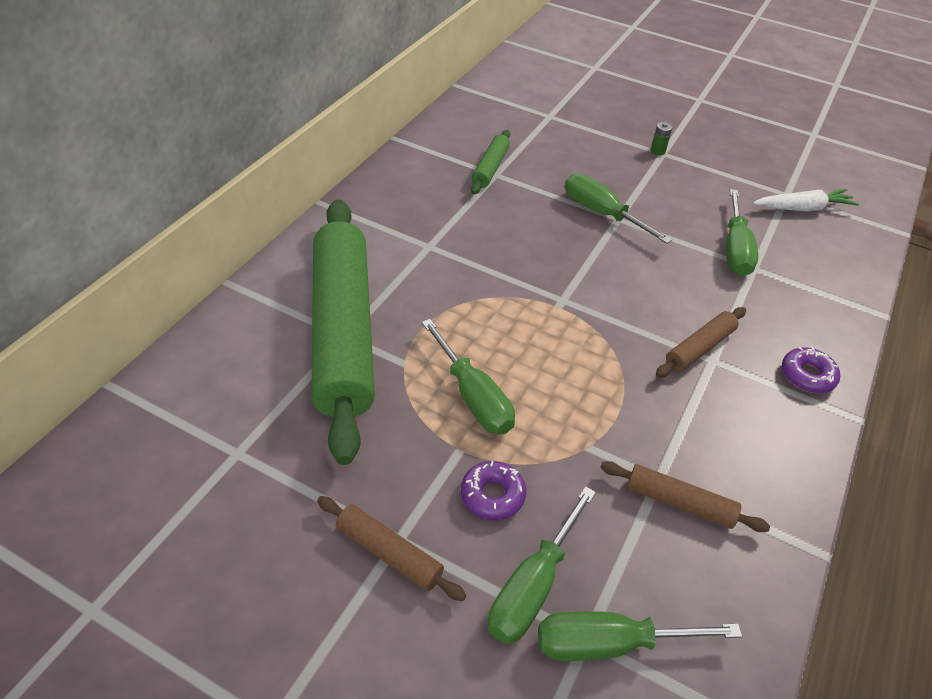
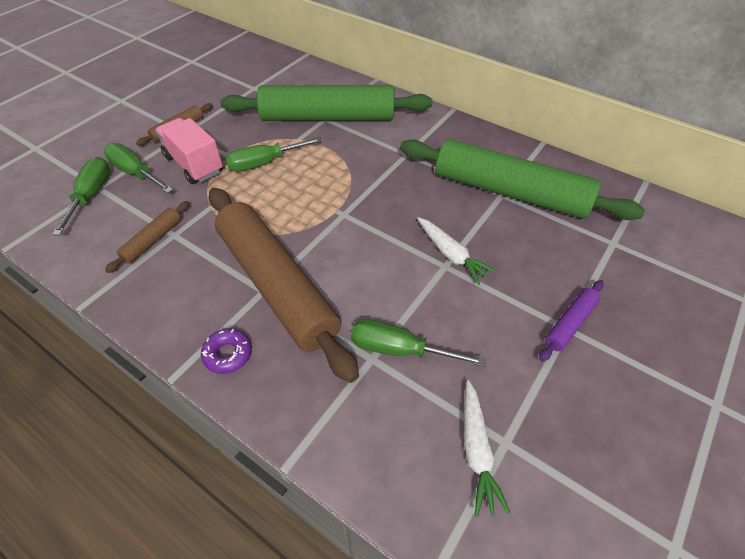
camera: 100 degrees right, 5 degrees up
(490, 168) = (510, 192): green rolling pin -> green rolling pin, size x2.41
(492, 495) = (194, 164): purple donut -> pink truck
(602, 213) = (451, 255): green screwdriver -> white carrot
(657, 151) = (569, 323): green battery -> purple rolling pin
(699, 348) = (276, 285): brown rolling pin -> brown rolling pin, size x2.41

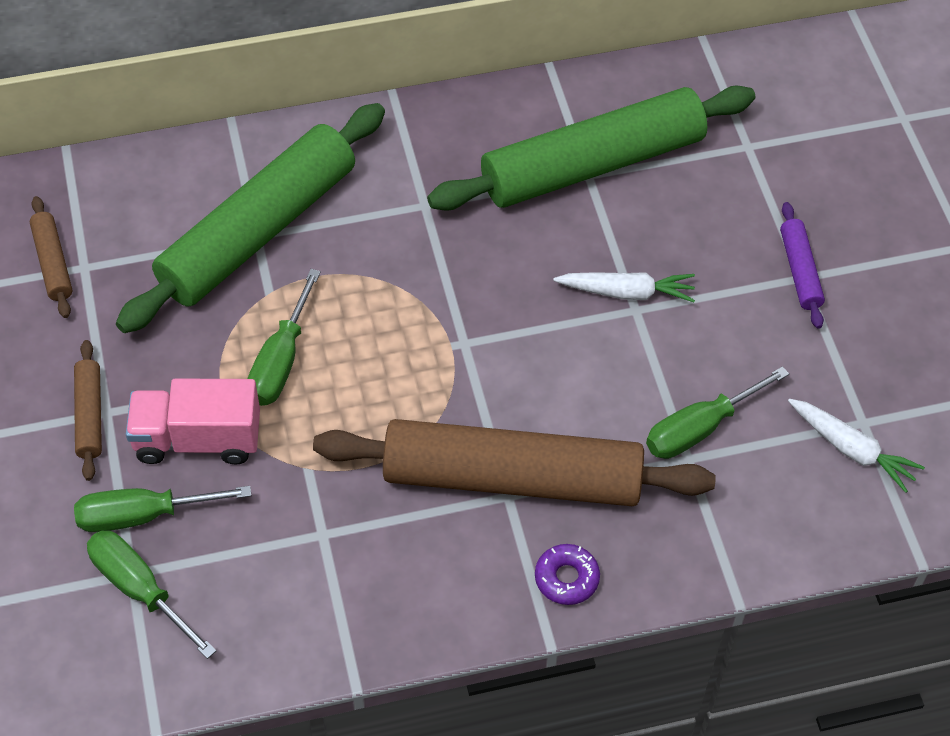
camera: 50 degrees left, 5 degrees up
(152, 240) = (311, 561): brown rolling pin -> brown rolling pin (52, 263)

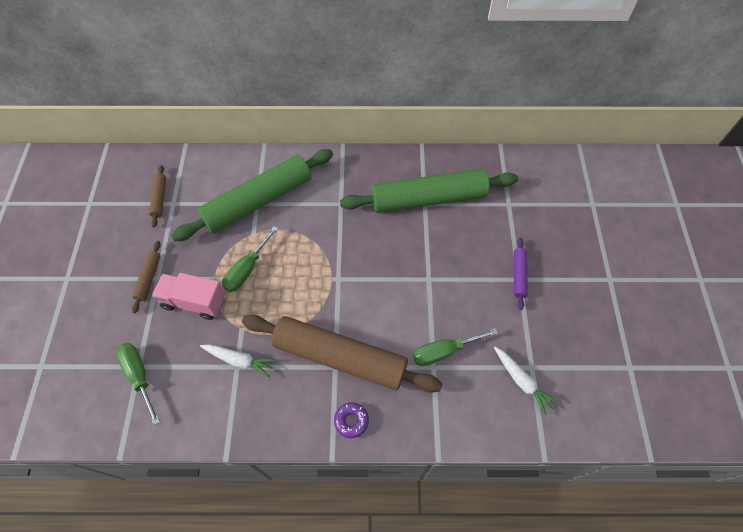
camera: 15 degrees right, 5 degrees up
(142, 515) = (154, 336): green screwdriver -> none
(627, 292) = (427, 269): white carrot -> white carrot (240, 360)

